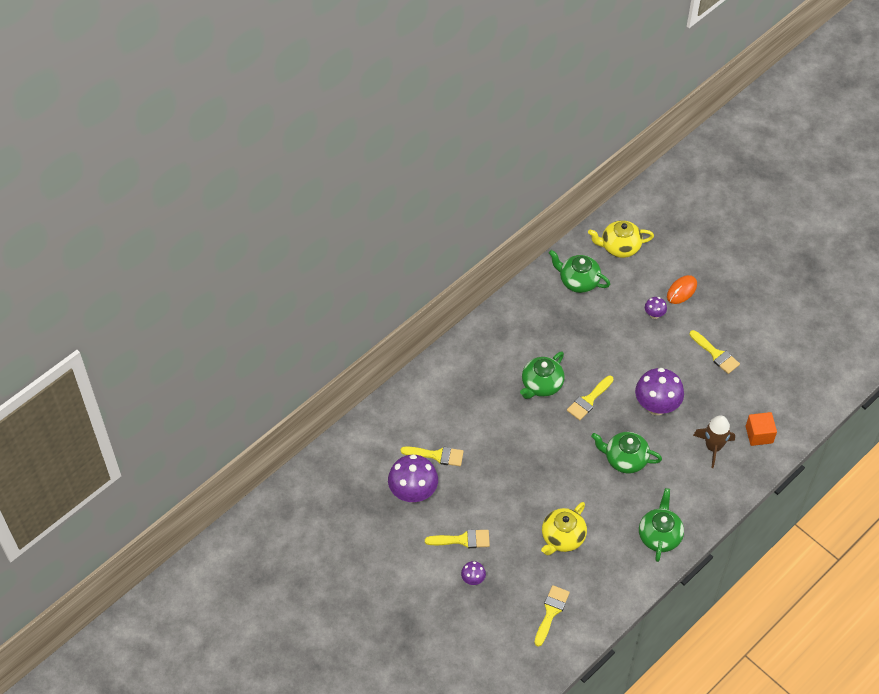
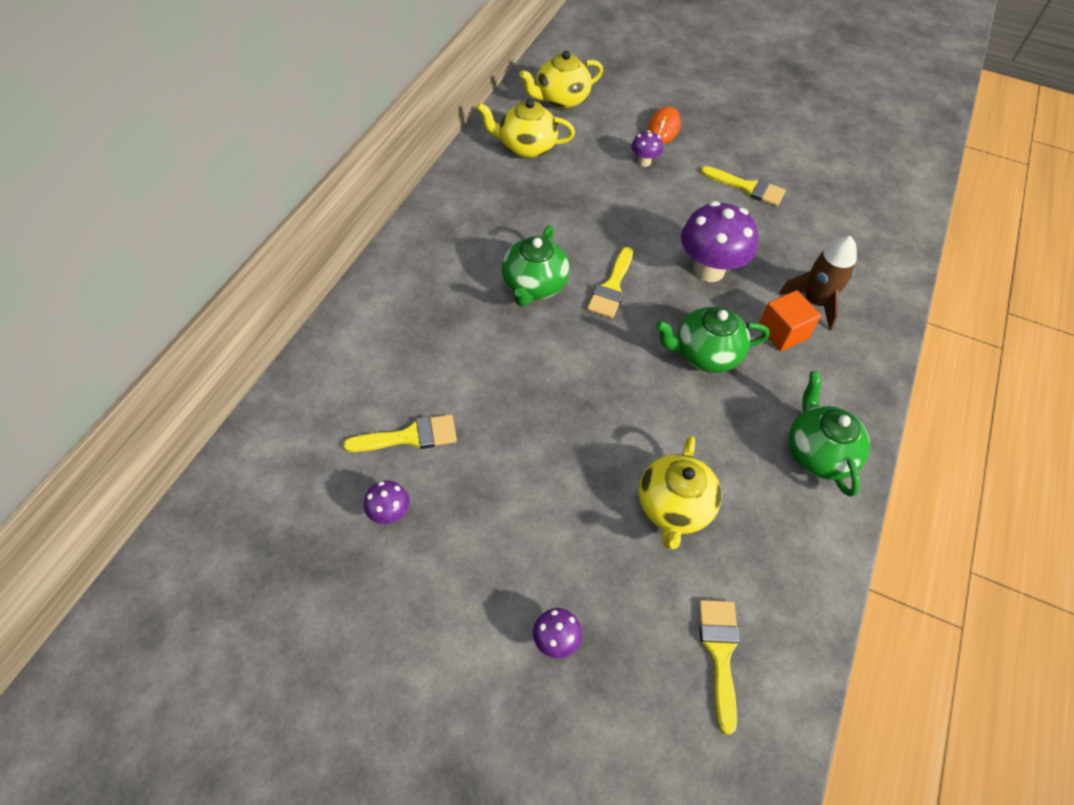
camera: 25 degrees left, 0 degrees up
(413, 493) = (389, 513): purple mushroom -> purple mushroom, size x0.48
(462, 540) = (508, 570): yellow brush -> none
(578, 281) = (526, 147): green teapot -> yellow teapot
(759, 434) = (862, 269): orange cube -> orange cube (782, 332)

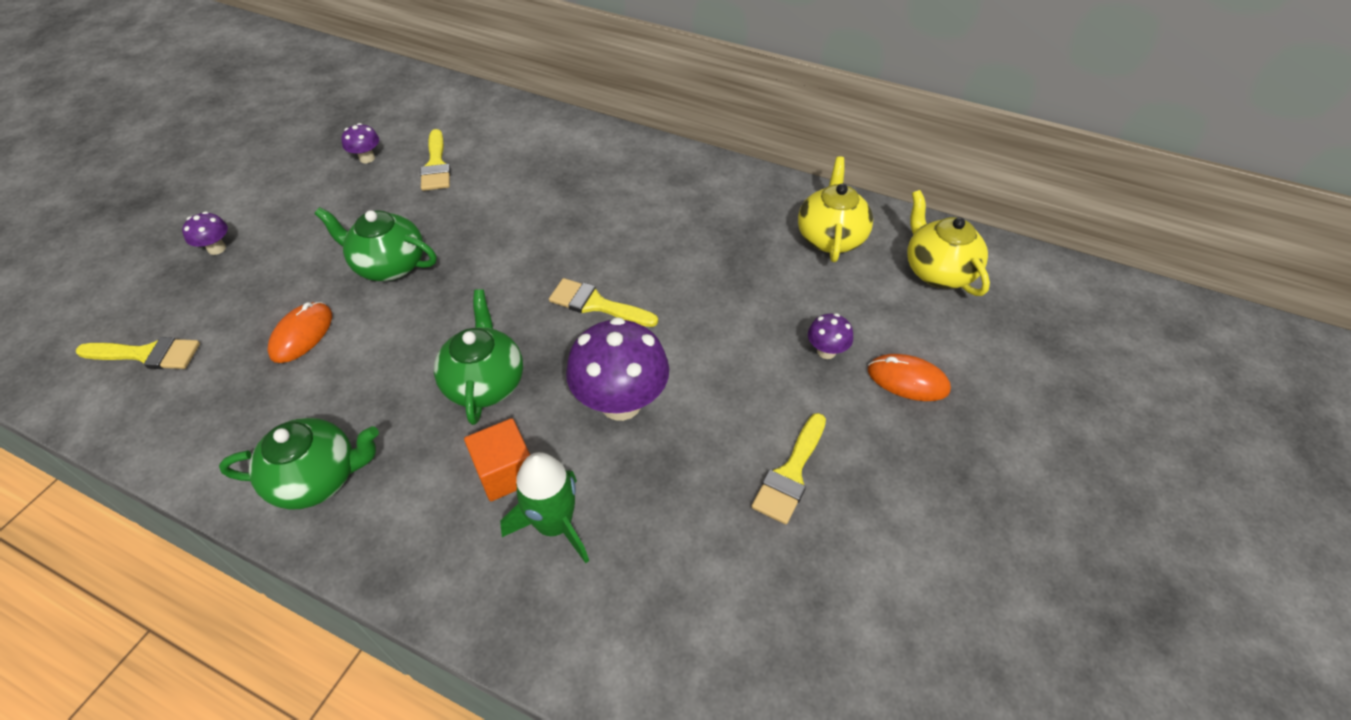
camera: 95 degrees right, 5 degrees down
(534, 286) = (602, 241): green teapot -> green teapot (389, 265)
(673, 508) = (302, 334): yellow teapot -> orange mouse
(815, 302) = (554, 525): brown rocket -> green rocket

